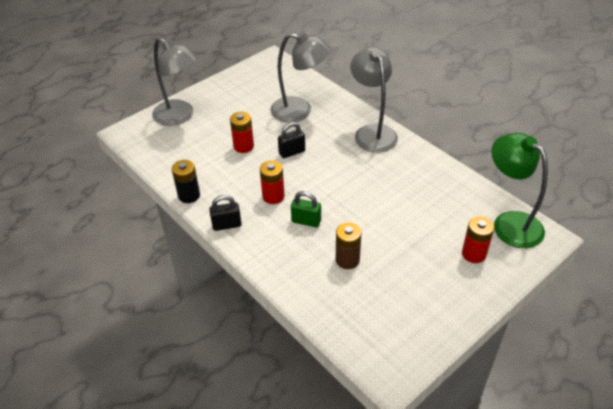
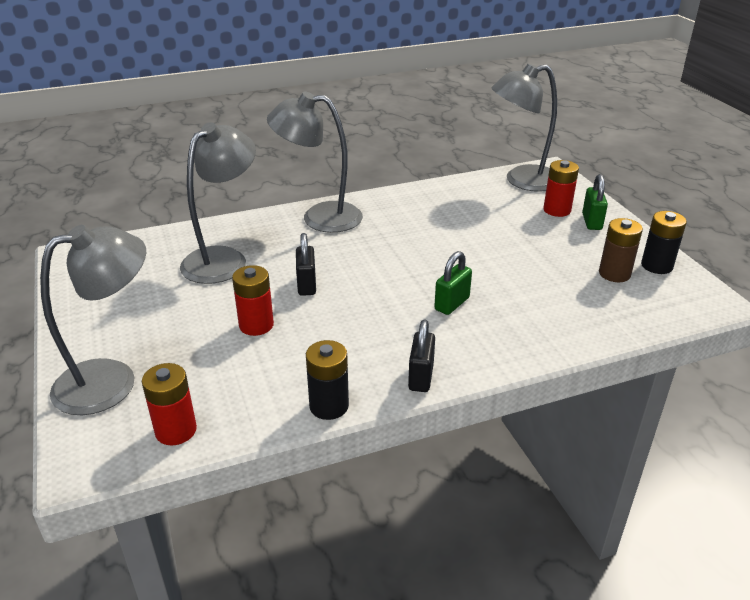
camera: 70 degrees left, 10 degrees down
(273, 196) = (387, 320): red battery -> red battery (176, 430)
(347, 260) = (535, 288): brown battery -> brown battery (614, 274)
(424, 331) = (656, 266): none -> black battery
(469, 279) = (591, 222): none -> green padlock
(510, 223) = (522, 181): green lamp -> grey lamp

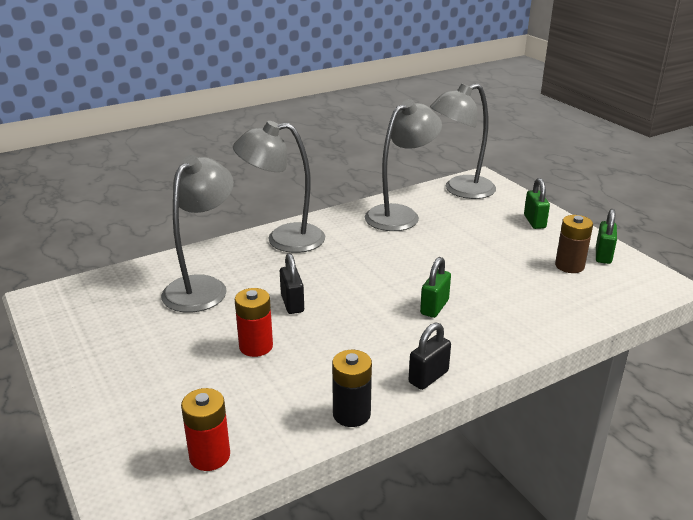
camera: 10 degrees left, 5 degrees down
(112, 380) = (128, 416): grey lamp -> grey lamp (400, 214)
(421, 377) = (428, 377): black padlock -> black padlock turned 45 degrees clockwise
(557, 210) = (500, 214): red battery -> none
(656, 266) = (603, 255): black battery -> green padlock

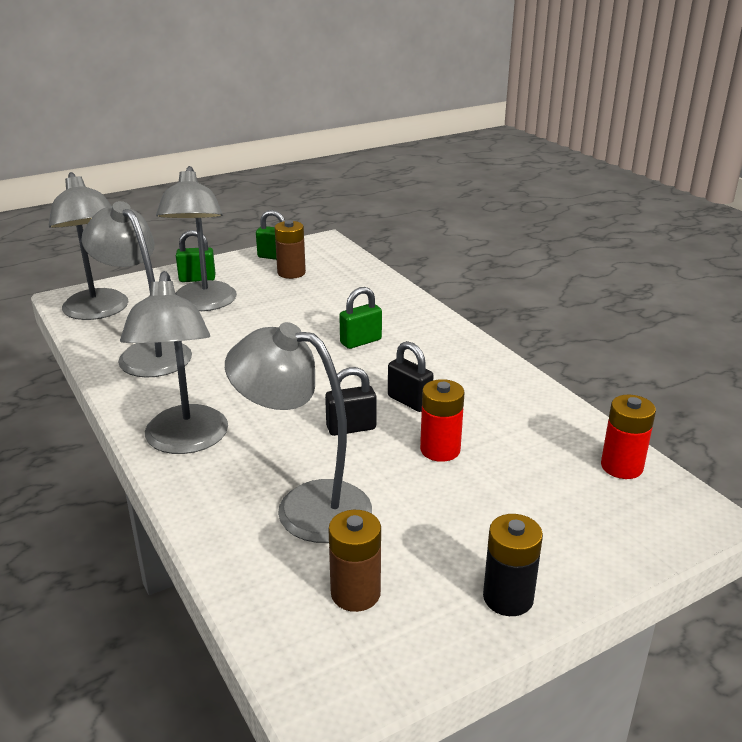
camera: 90 degrees left, 0 degrees up
(113, 307) = (355, 593): none -> brown battery
(351, 414) = (536, 389): black battery -> black battery (508, 598)
(428, 377) = (474, 350): black padlock -> black padlock (409, 401)
(434, 307) = (361, 341): green padlock -> green padlock turned 60 degrees counterclockwise
(486, 228) = (203, 304): none -> grey lamp

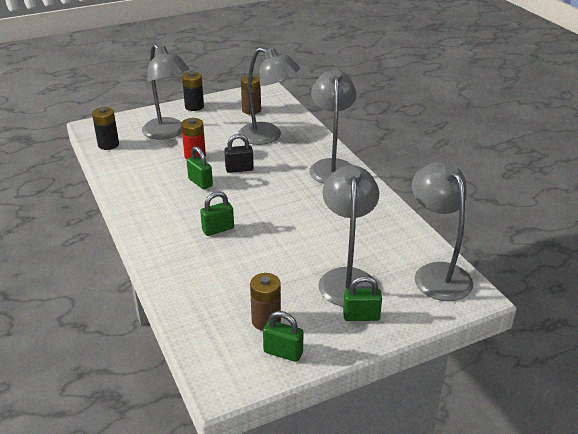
camera: 175 degrees left, 5 degrees up
(147, 353) = (376, 227): grey lamp -> grey lamp (168, 133)
(409, 401) = (200, 182): black padlock -> green padlock
(621, 466) = (108, 144): red battery -> black battery

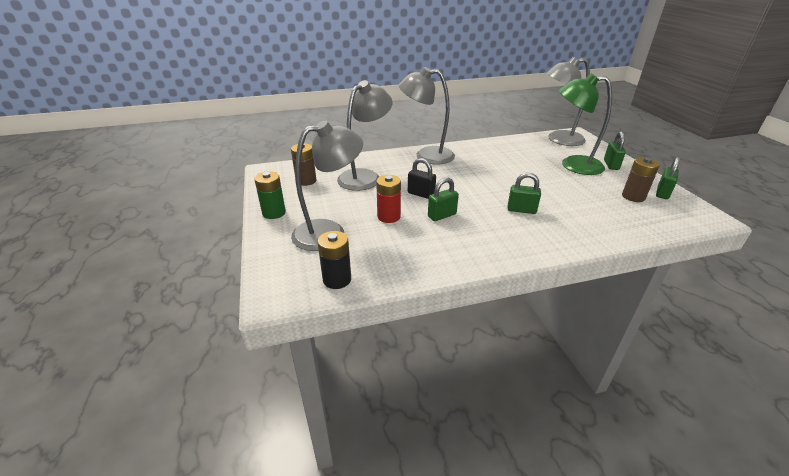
camera: 80 degrees left, 0 degrees up
(194, 106) = (274, 213): black battery -> green battery
(218, 229) = (521, 210): green padlock -> green padlock turned 60 degrees counterclockwise
(239, 169) = (421, 194): black padlock -> black padlock turned 60 degrees counterclockwise
(347, 278) = (573, 165): grey lamp -> green lamp

